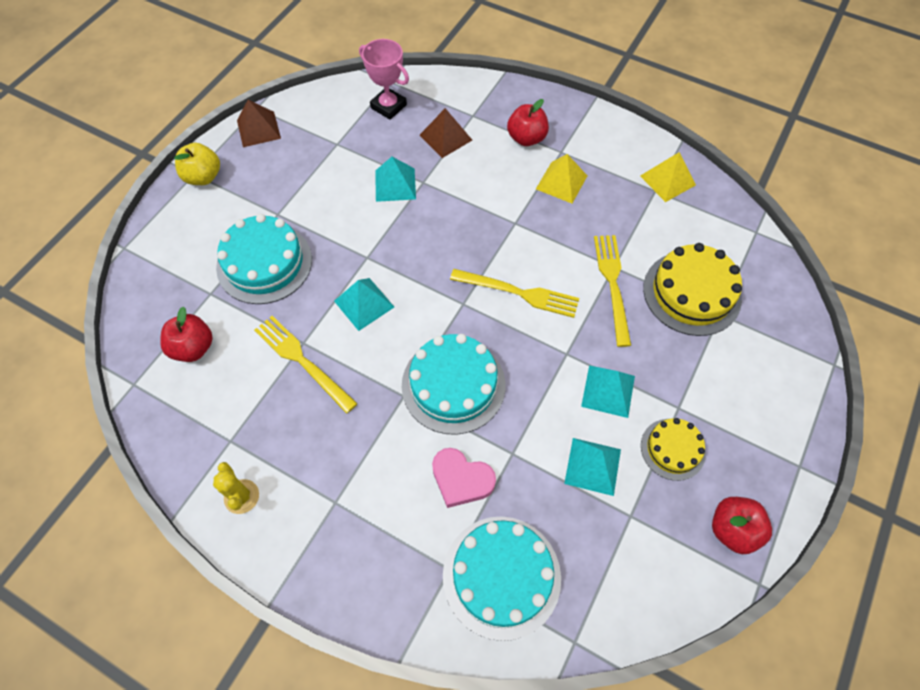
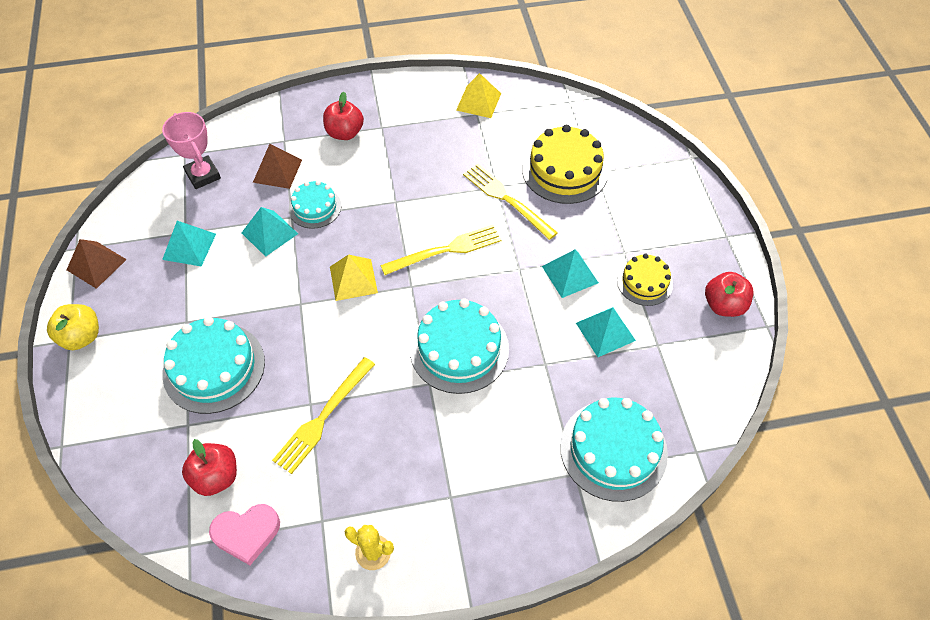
camera: 40 degrees left, 5 degrees down
(302, 361) = (323, 417): yellow fork -> yellow fork turned 60 degrees counterclockwise
(364, 304) = (332, 340): turquoise pyramid -> turquoise pyramid (189, 246)
(388, 106) = (203, 175): pink trophy -> pink trophy turned 60 degrees clockwise
(447, 186) = (315, 207): none -> turquoise cake
(461, 479) = (526, 408): pink heart -> pink heart (246, 533)
(561, 182) = (402, 149): yellow pyramid -> yellow pyramid (353, 279)

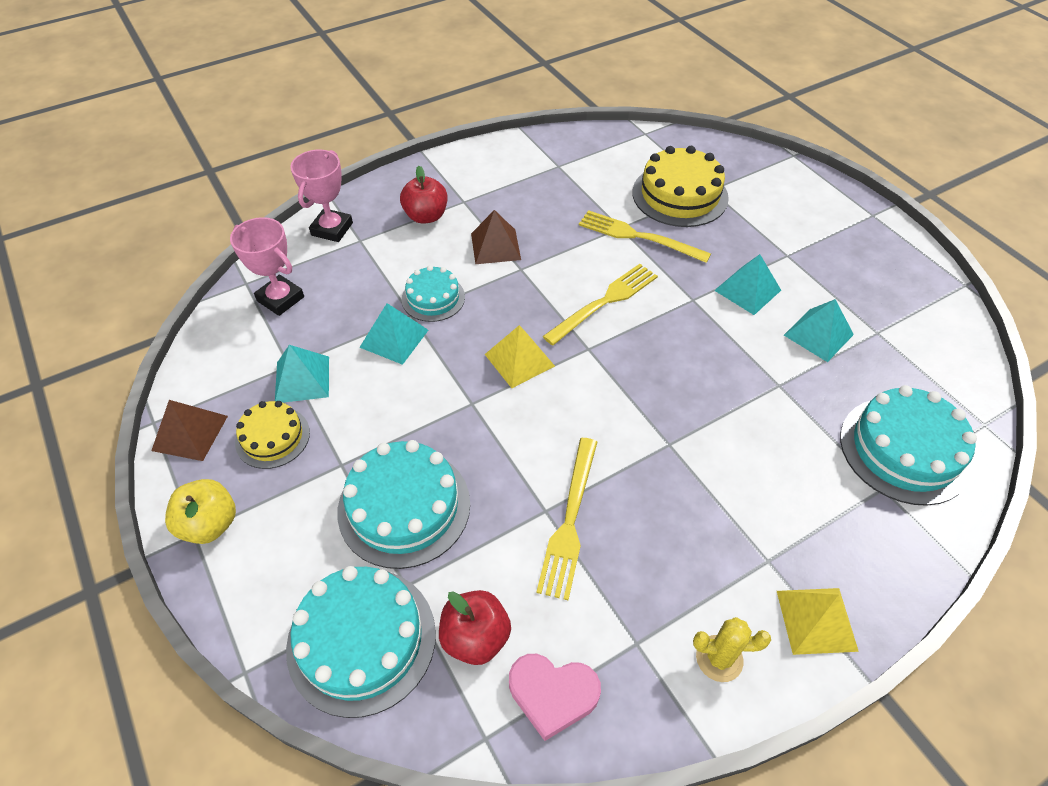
camera: 20 degrees left, 5 degrees down
(246, 533) = (552, 694): pink heart -> pink heart turned 45 degrees clockwise
(267, 125) = (332, 229): none -> pink trophy
(277, 171) = (368, 272): brown pyramid -> brown pyramid (495, 246)
(459, 349) = (679, 397): turquoise cake -> turquoise cake (361, 640)
(478, 101) = (553, 154): yellow pyramid -> yellow pyramid (816, 620)
(644, 282) = (825, 277): yellow cake -> yellow cake (272, 437)
(723, 305) = (913, 277): red apple -> none

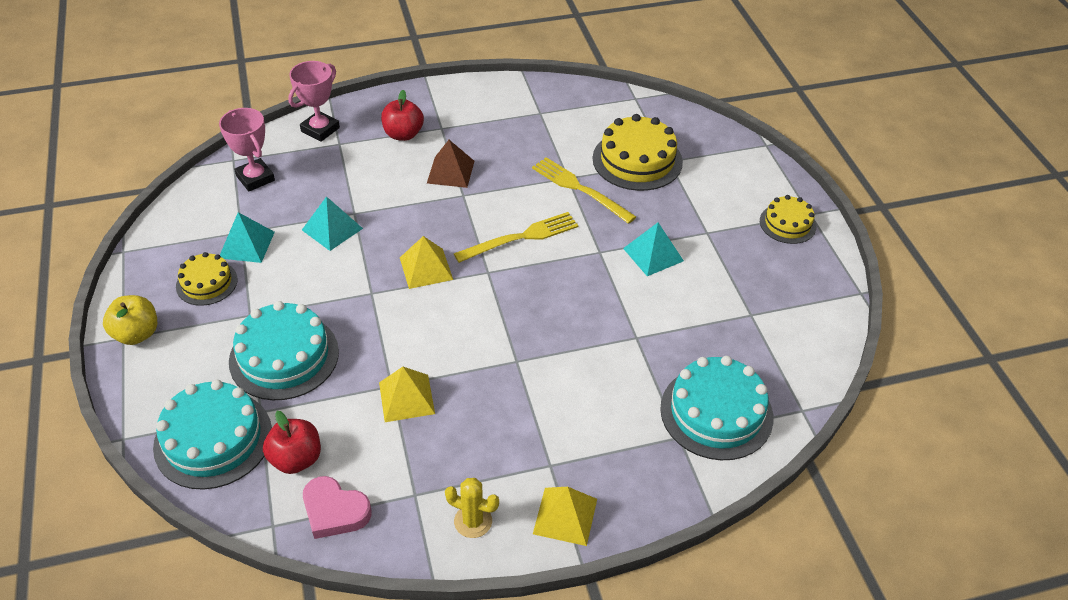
camera: 15 degrees right, 5 degrees down
(190, 433) = (147, 265): brown pyramid -> none
(433, 298) = (378, 203): turquoise cake -> none
(569, 521) = (406, 398): yellow fork -> yellow pyramid
(818, 334) = (695, 305): turquoise pyramid -> none
(858, 229) = (787, 223): none -> yellow cake

